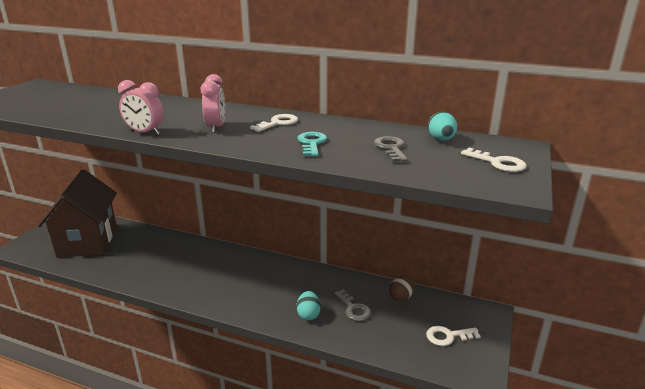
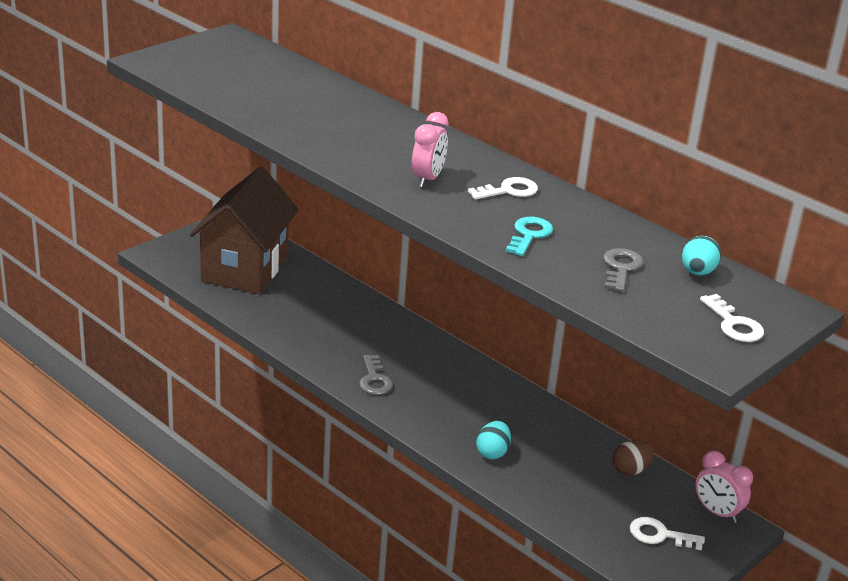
camera: 20 degrees right, 5 degrees up
(145, 133) = (340, 166): pink clock -> pink clock (717, 512)
(353, 309) = (555, 464): grey key -> grey key (374, 380)

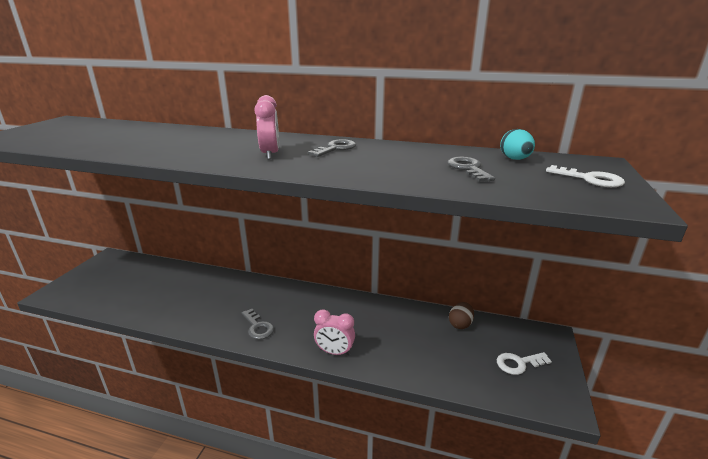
camera: 25 degrees left, 5 degrees down
(245, 268) = (128, 282): brown house -> none
(492, 452) = (371, 349): turquoise egg -> none
(508, 191) = (336, 148): white key -> grey key
(529, 235) = (381, 166): turquoise key -> none
(717, 512) = (530, 331): pink clock -> pink clock (334, 352)

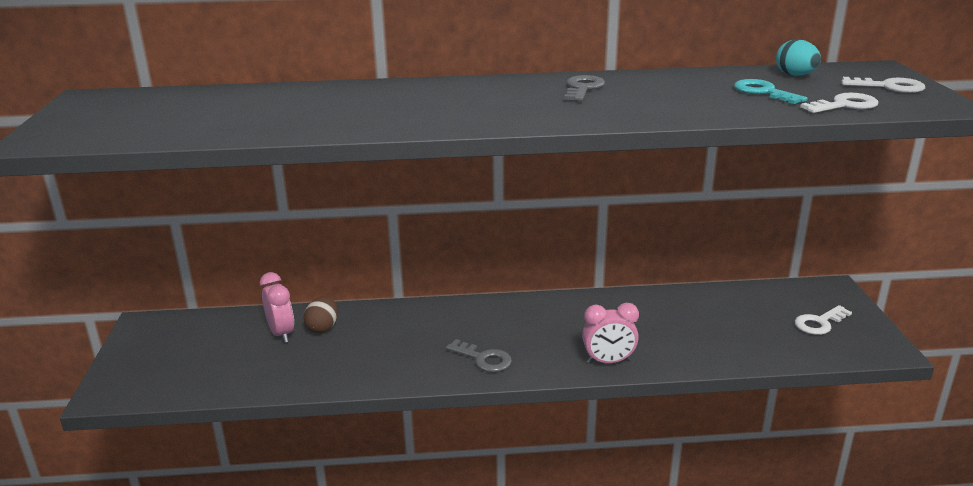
camera: 20 degrees left, 0 degrees up
(270, 154) = (517, 106): pink clock -> pink clock (281, 333)
(460, 324) = (729, 299): brown egg -> brown egg (323, 327)
(468, 168) = (763, 92): grey key -> turquoise key
(526, 189) = (844, 105): none -> white key

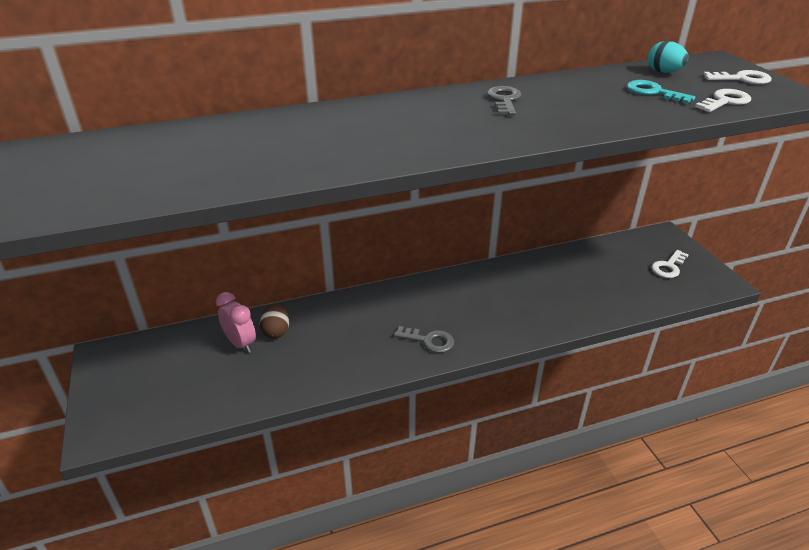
camera: 15 degrees left, 10 degrees up
(608, 361) = (529, 327): pink clock -> none

